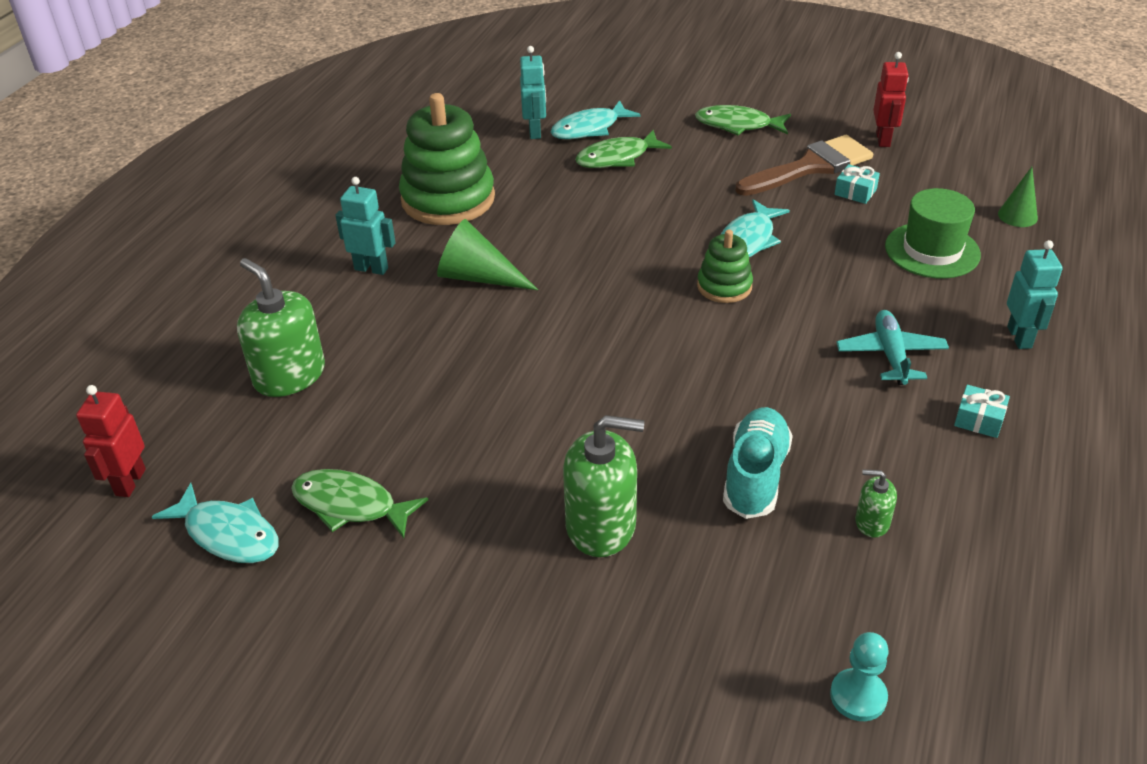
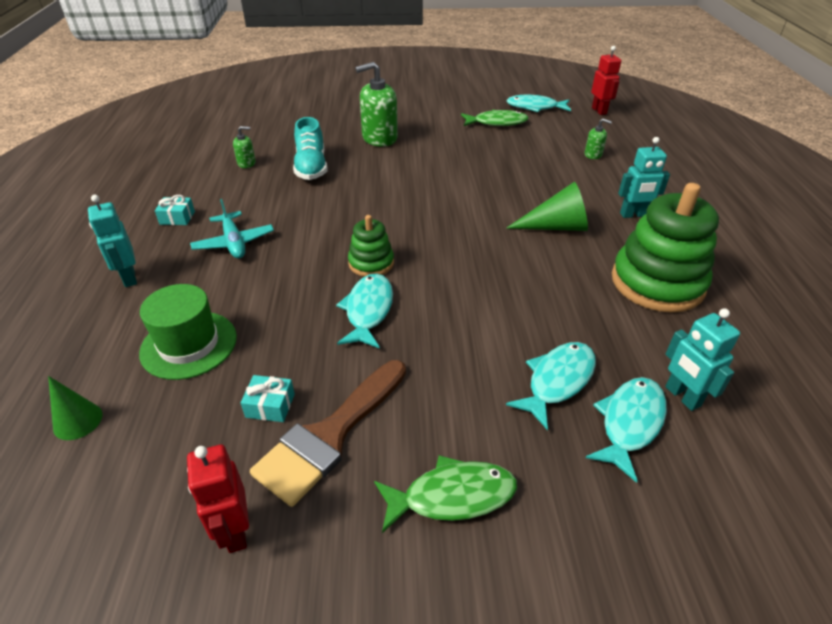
camera: 155 degrees right, 0 degrees up
(289, 375) = (593, 155): green soap dispenser -> green soap dispenser, size x0.49
(617, 158) = (557, 381): green fish -> turquoise fish
(858, 696) = (251, 118): turquoise pawn -> none

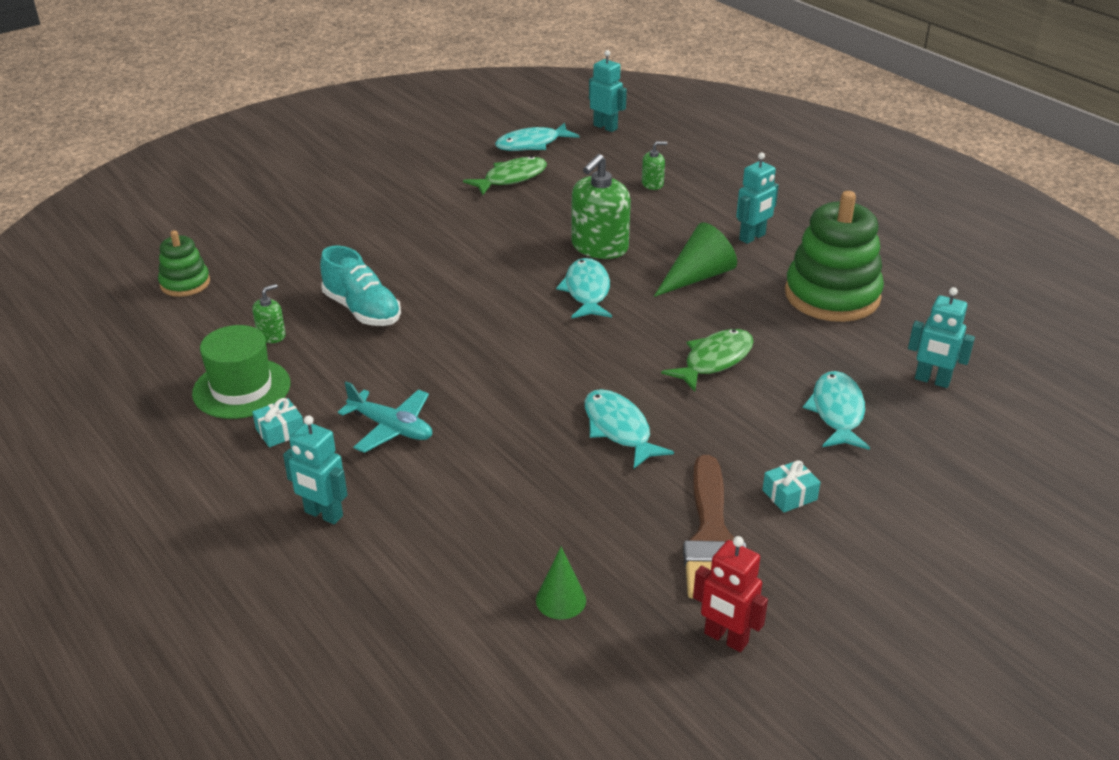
camera: 35 degrees left, 5 degrees down
(78, 421) = (475, 649): green cone -> green cone (561, 600)
(189, 344) = (487, 539): green hat -> green hat (241, 388)
(270, 405) = (635, 545): turquoise gift -> turquoise gift (789, 495)
(371, 263) = (566, 385): green stacking toy -> green stacking toy (185, 283)
(379, 138) = (397, 244): green soap dispenser -> green soap dispenser (599, 247)
(452, 496) = (850, 529): green fish -> green fish (714, 360)
(599, 111) = (605, 127): red robot -> turquoise robot
(629, 423) = (916, 417): turquoise fish -> turquoise fish (587, 291)

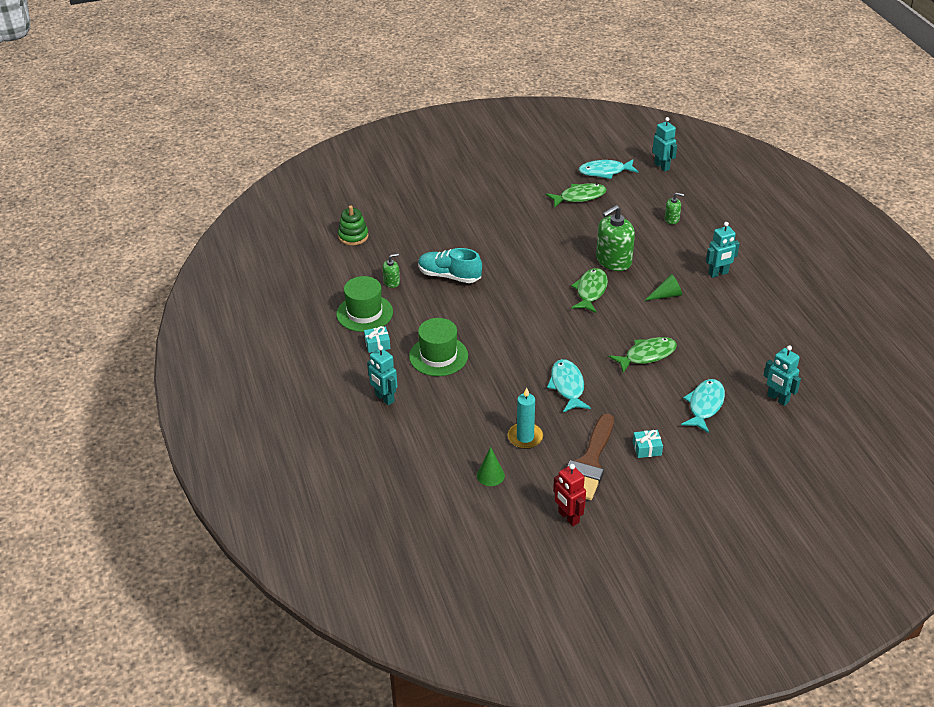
camera: 20 degrees right, 5 degrees up
(362, 310) = (449, 276): turquoise shoe -> turquoise shoe turned 135 degrees clockwise
(391, 428) = (438, 356): turquoise plane -> green hat
(587, 291) = (590, 291): turquoise fish -> green fish
(590, 523) = (525, 437): none -> turquoise candle
(697, 277) = (666, 295): green cone -> green cone, size x0.64
(832, 295) = (747, 327): green stacking toy -> none

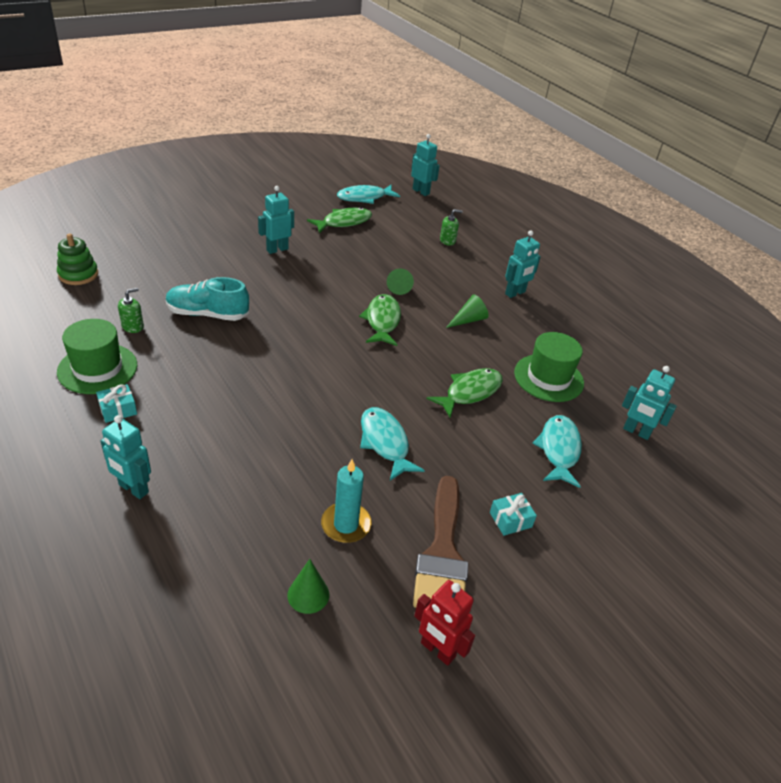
camera: 20 degrees left, 0 degrees up
(438, 356) = (206, 418): green hat -> green hat (548, 378)
(515, 221) = (277, 249): none -> turquoise robot
(613, 260) = (399, 286): green soap dispenser -> green cone

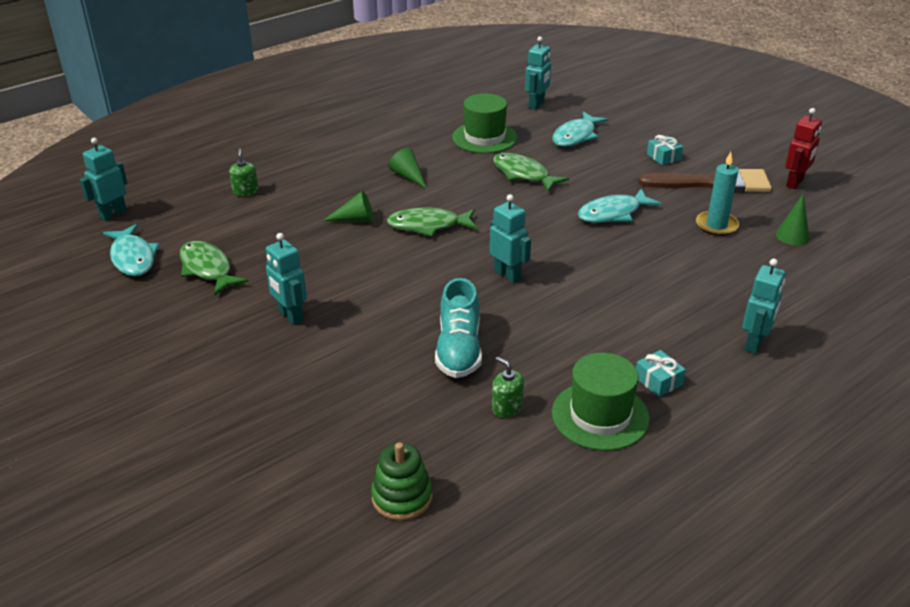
camera: 90 degrees left, 5 degrees down
(515, 293) = (350, 151): turquoise robot -> turquoise robot (507, 275)
(559, 450) = (576, 136): turquoise fish -> turquoise fish turned 60 degrees counterclockwise

